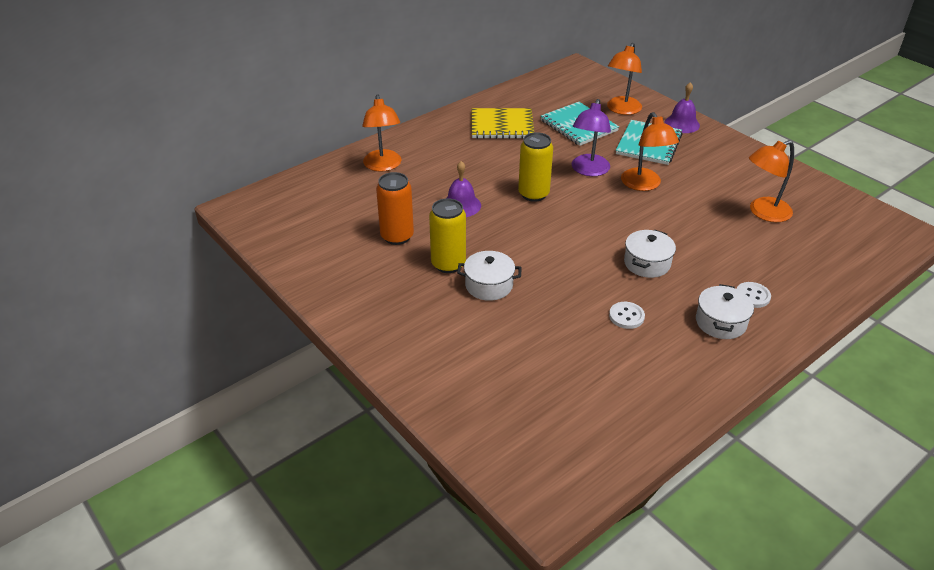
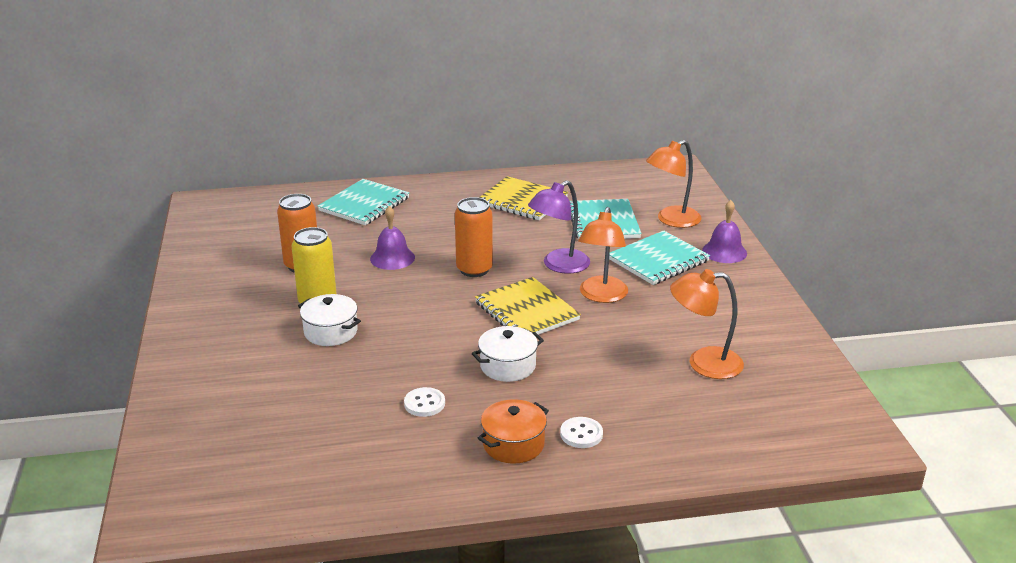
camera: 30 degrees right, 10 degrees down
(383, 166) = (364, 204): orange lamp -> turquoise notebook
(533, 194) = (474, 269): yellow can -> orange can
(609, 215) = (526, 311): none -> yellow notebook
(720, 322) = (513, 444): white pot -> orange pot

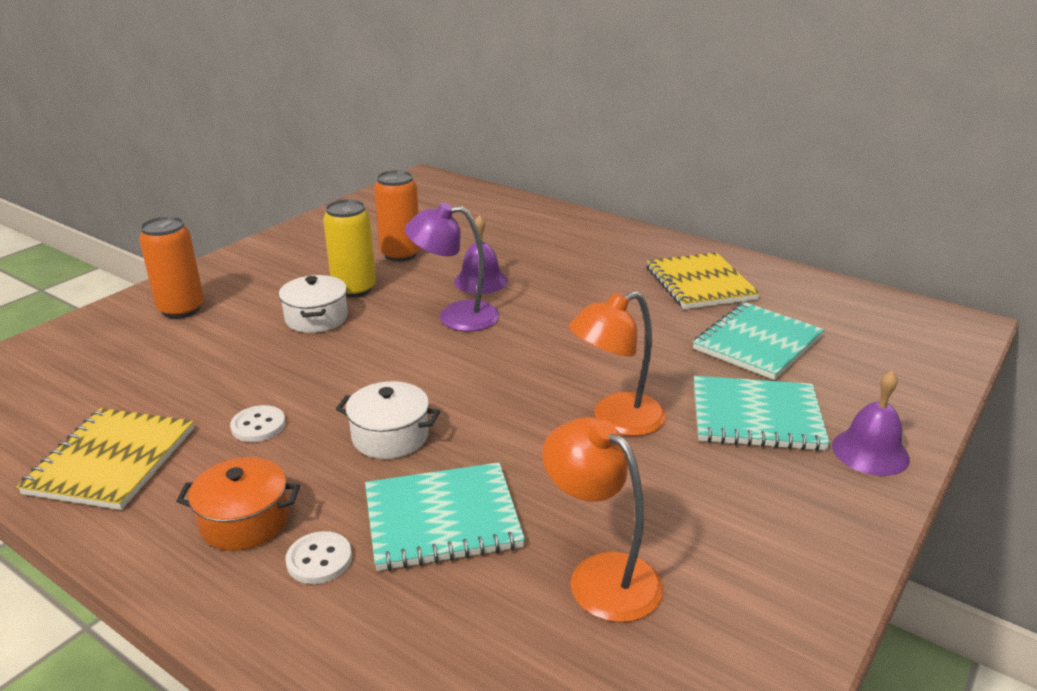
camera: 45 degrees right, 0 degrees up
(364, 204) = (542, 227): turquoise notebook -> turquoise notebook (442, 519)
(474, 269) = (533, 326): orange can -> orange can (181, 309)
(526, 311) = (508, 392): yellow notebook -> yellow notebook (111, 461)
(559, 265) = (625, 364): purple lamp -> purple lamp (455, 316)
(671, 220) = (853, 380): orange lamp -> none

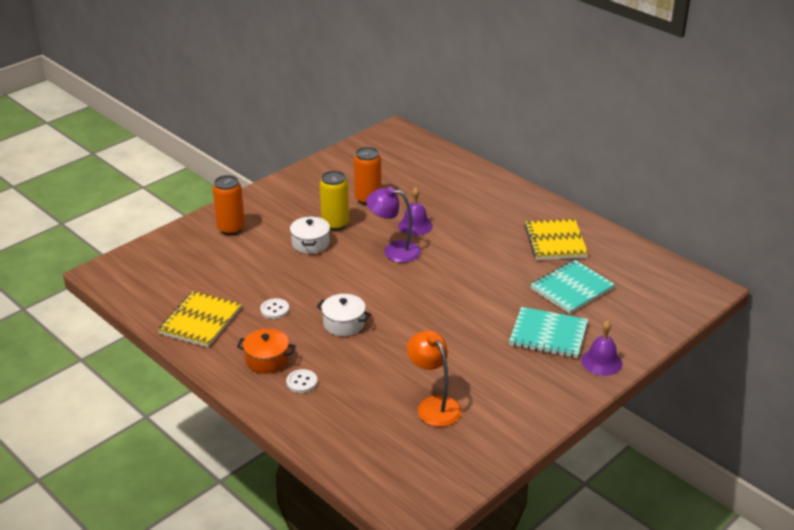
camera: 10 degrees right, 5 degrees up
(442, 519) = (363, 370): turquoise notebook -> none
(616, 420) = (468, 328): orange lamp -> none

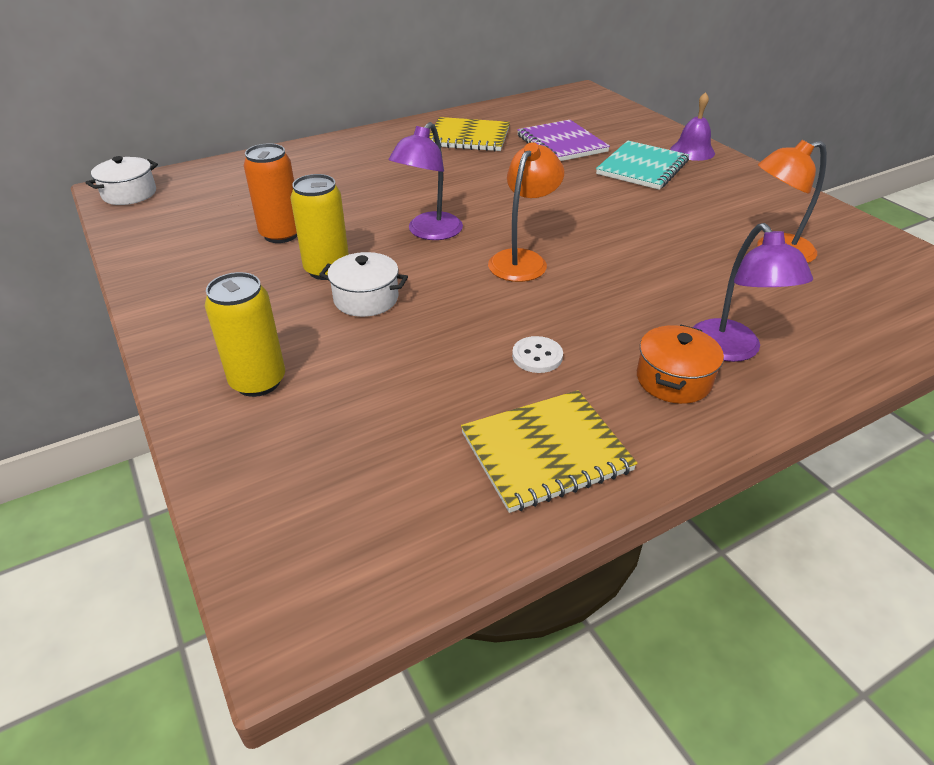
camera: 75 degrees left, 5 degrees up
(200, 321) = (546, 452): yellow notebook -> yellow notebook turned 60 degrees counterclockwise
(231, 229) = (258, 381): orange can -> yellow can
(302, 382) = (732, 350): white button -> purple lamp
(344, 323) = (591, 295): white pot -> white pot (129, 194)
(375, 292) = (522, 260): none -> orange lamp
(415, 225) = (378, 209): purple bell -> none
(572, 288) = (561, 144): turquoise notebook -> purple notebook

